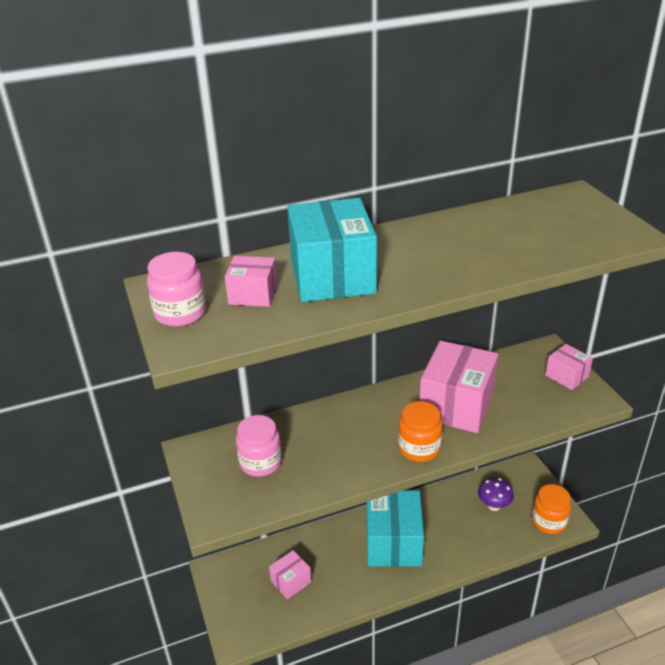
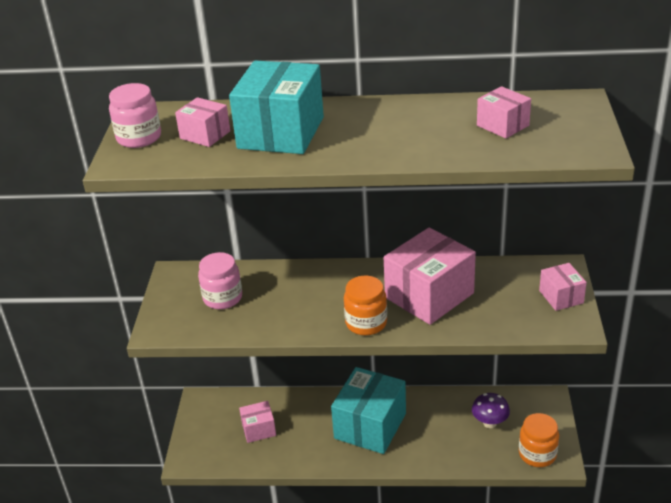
camera: 25 degrees right, 0 degrees up
(534, 228) = (502, 125): none -> pink box

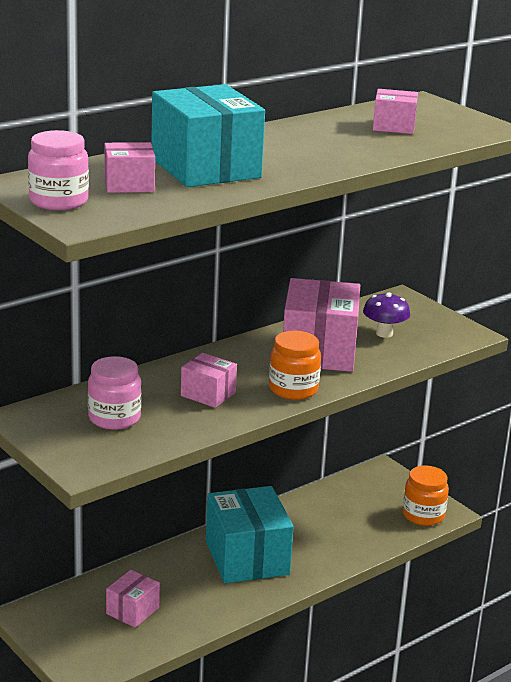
camera: 45 degrees left, 10 degrees down
(489, 423) = (355, 509): purple mushroom -> purple mushroom (384, 333)
(561, 297) = (429, 318): pink box -> pink box (208, 394)

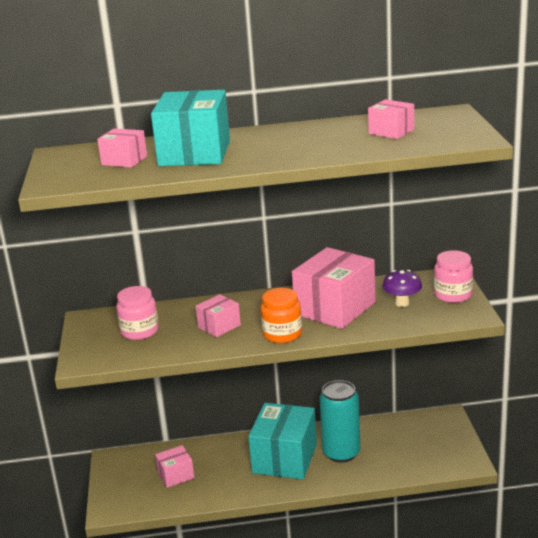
camera: 35 degrees right, 0 degrees up
(58, 201) = (62, 168): pink jar -> pink jar (453, 295)
(208, 394) = (219, 326): pink box -> pink box turned 75 degrees clockwise
(305, 535) = (341, 453): none -> turquoise can
(423, 515) = (448, 460): orange jar -> none

